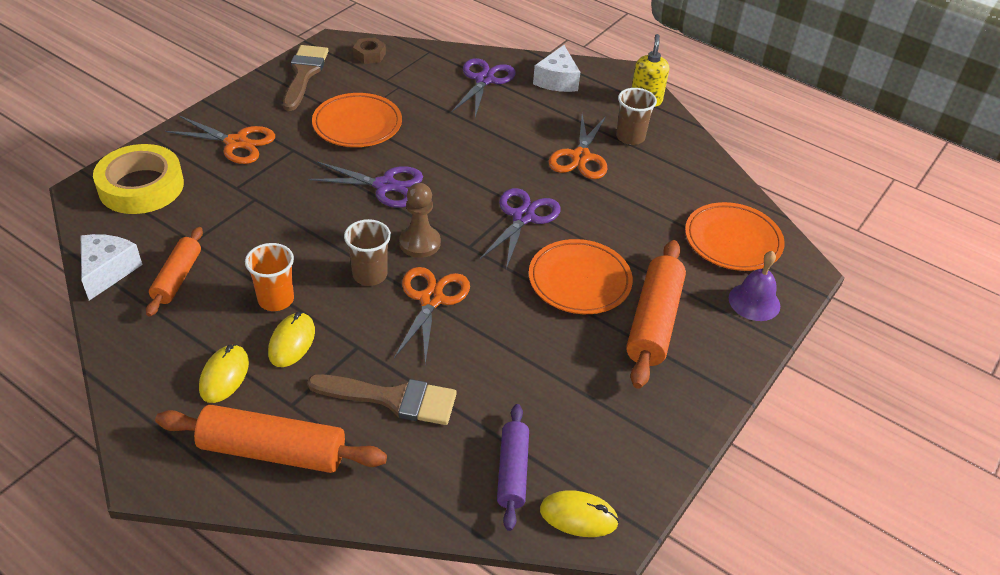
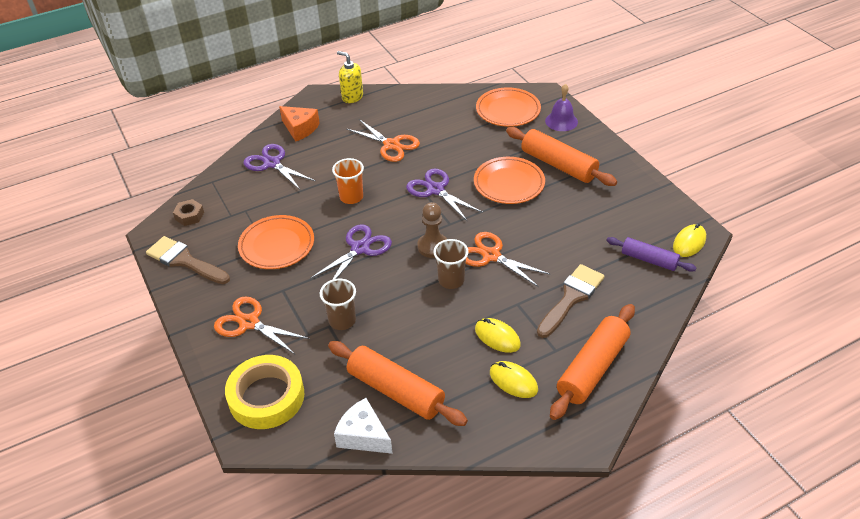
camera: 60 degrees left, 0 degrees up
(177, 278) = (396, 391): orange rolling pin -> orange rolling pin, size x1.62
(236, 143) = (249, 323): orange scissors -> orange scissors turned 105 degrees counterclockwise
(276, 299) = (450, 337): orange cup -> orange cup (351, 197)
(557, 80) = (300, 129): white cheese -> orange cheese
(630, 137) = (386, 117): brown cup -> brown cup (342, 320)

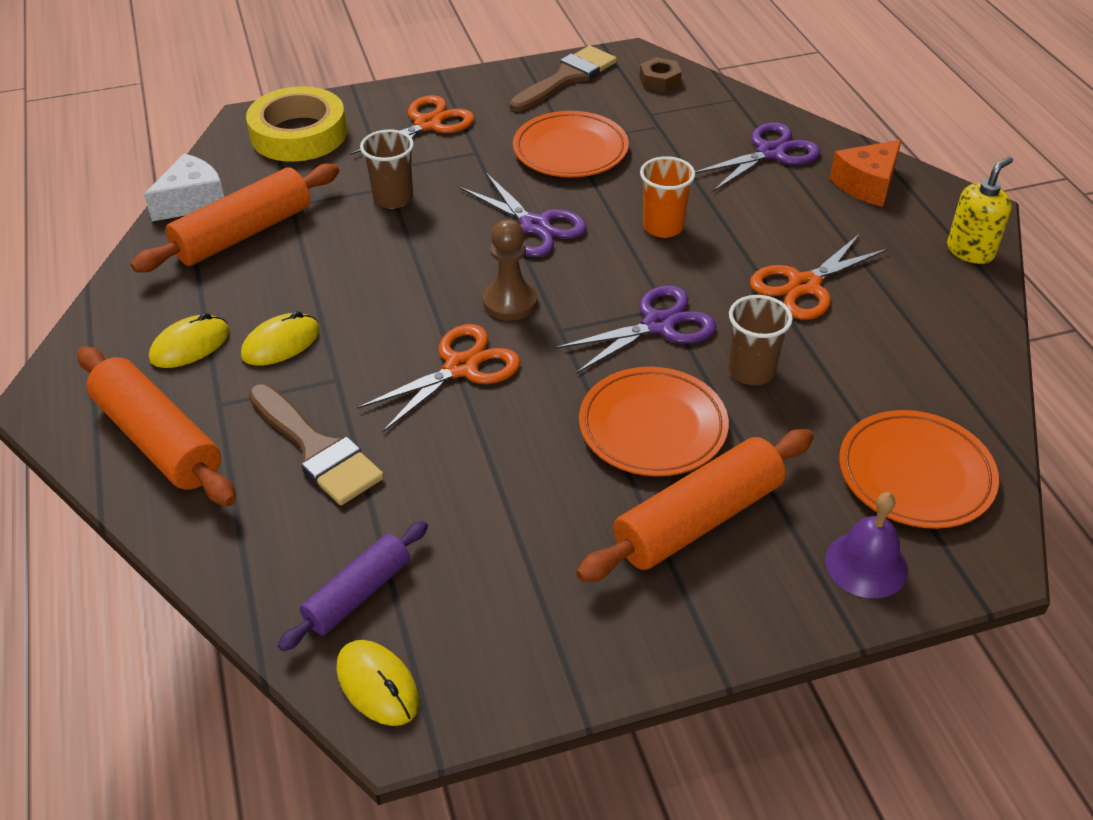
camera: 100 degrees right, 0 degrees up
(451, 280) = (424, 312): brown cup -> brown cup (751, 371)

